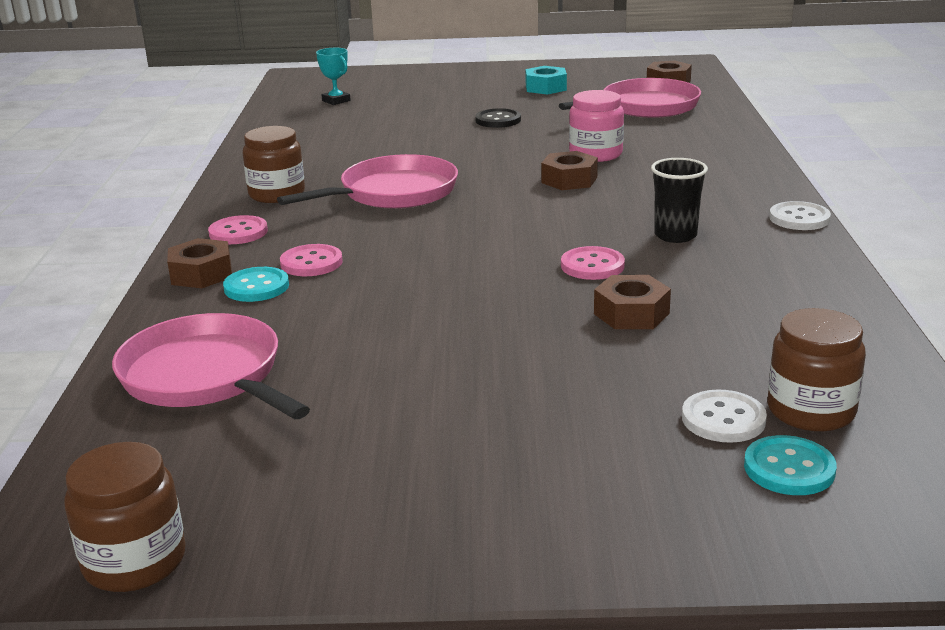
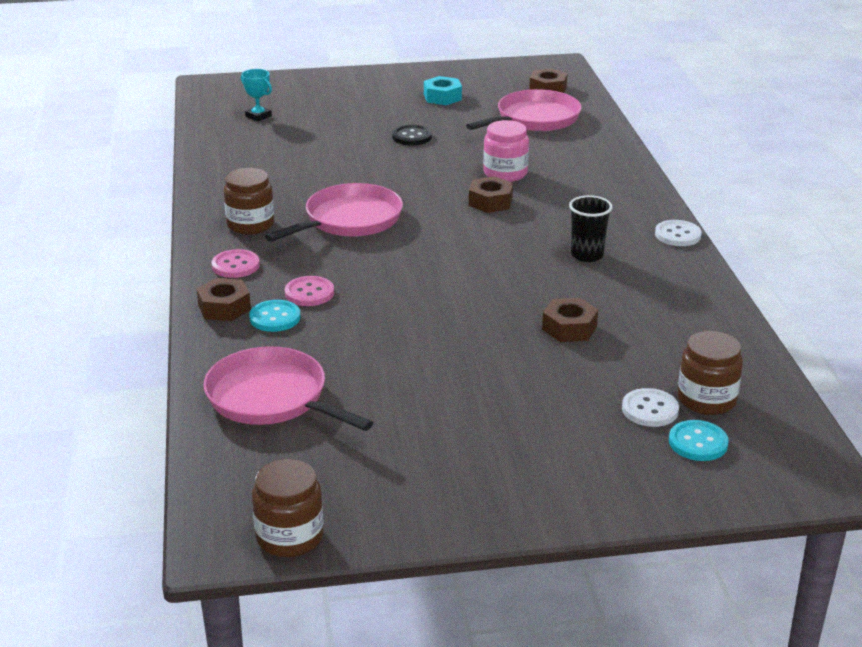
camera: 10 degrees left, 5 degrees up
(592, 266) = (530, 286): pink button -> none

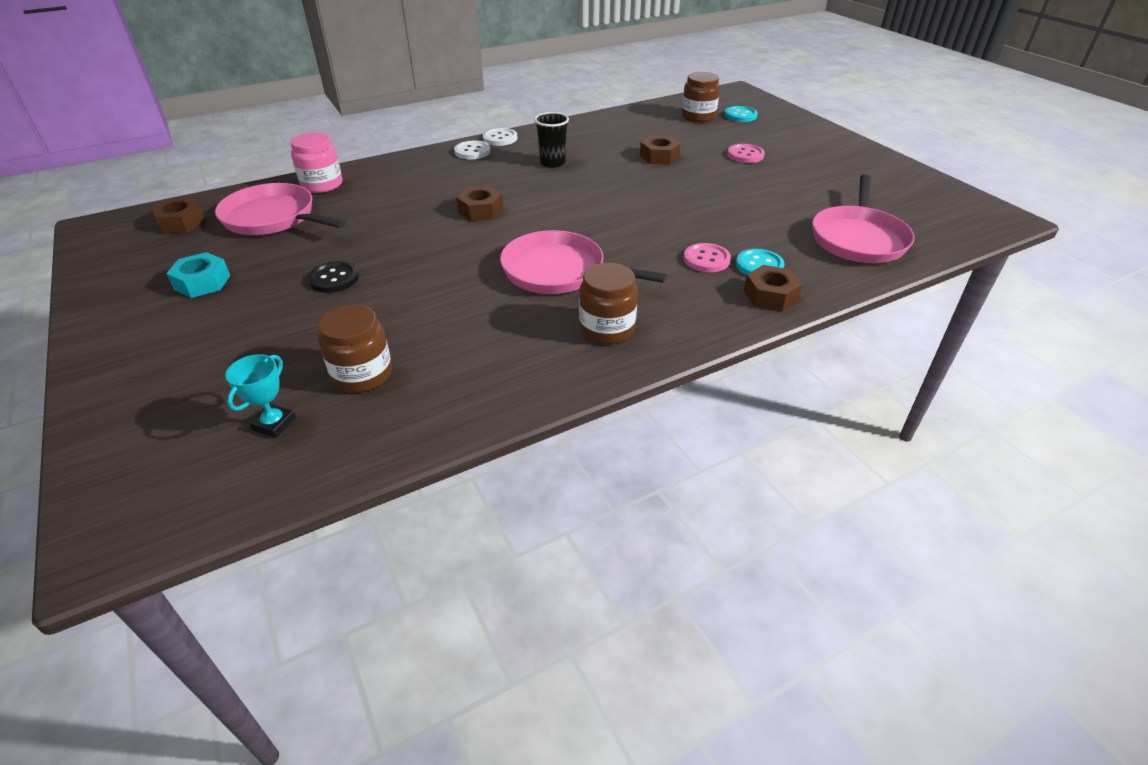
camera: 110 degrees left, 10 degrees up
(235, 265) = (695, 312): pink button -> pink button (745, 155)
(290, 537) = (966, 199): brown jar -> brown jar (362, 374)
(505, 173) = (416, 213): pink jar -> pink jar (322, 185)
(650, 409) = (724, 128): white button -> white button (472, 151)

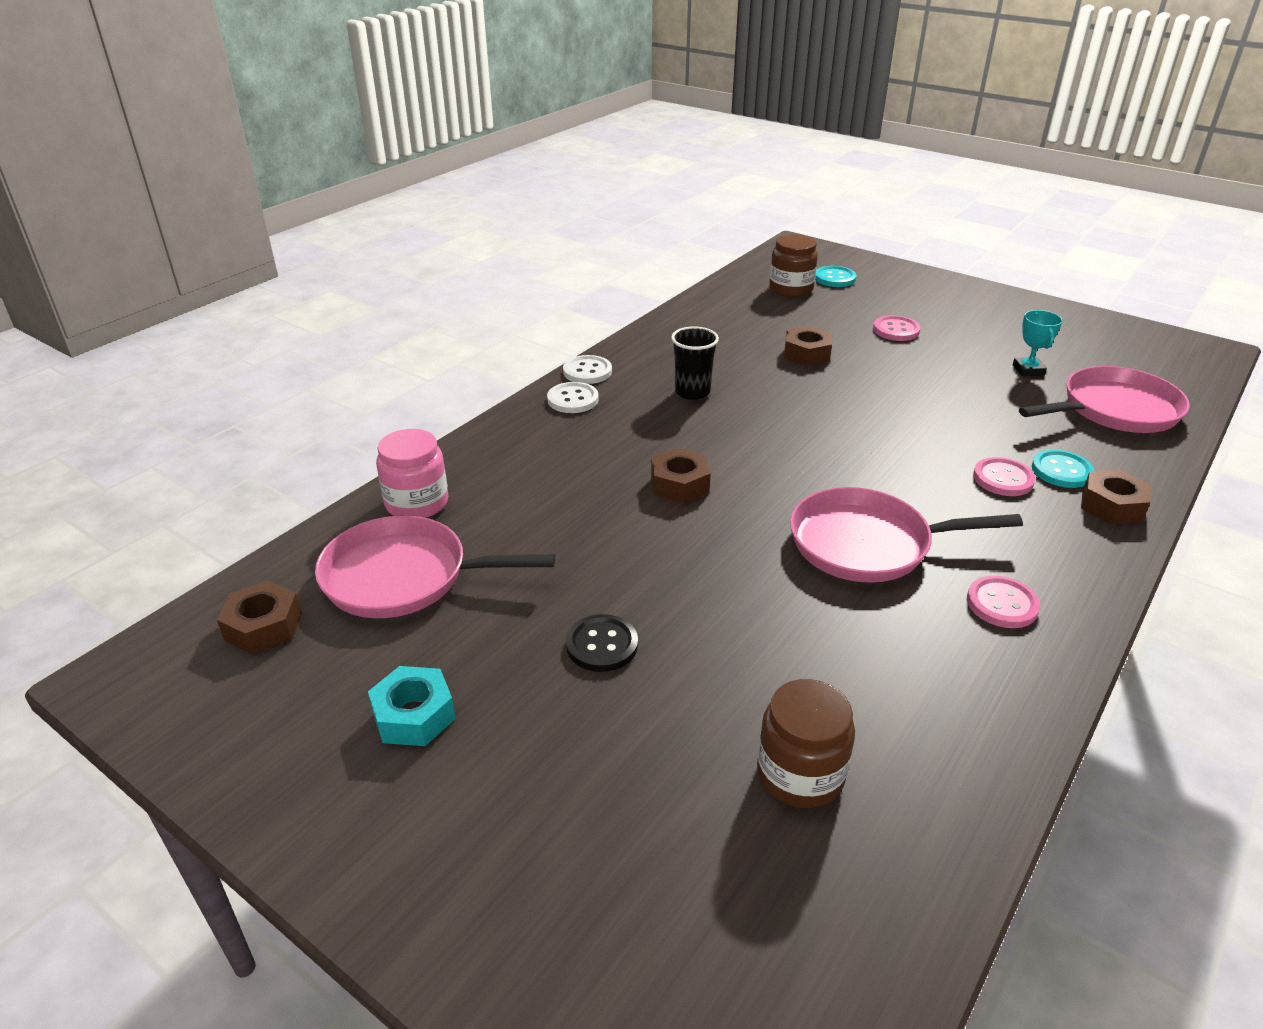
camera: 25 degrees left, 5 degrees down
(274, 424) = (771, 895): turquoise trophy -> turquoise trophy (1028, 370)
(607, 329) = (1002, 604): brown jar -> pink button
(858, 239) = (1115, 410): pink pan -> pink pan turned 105 degrees counterclockwise

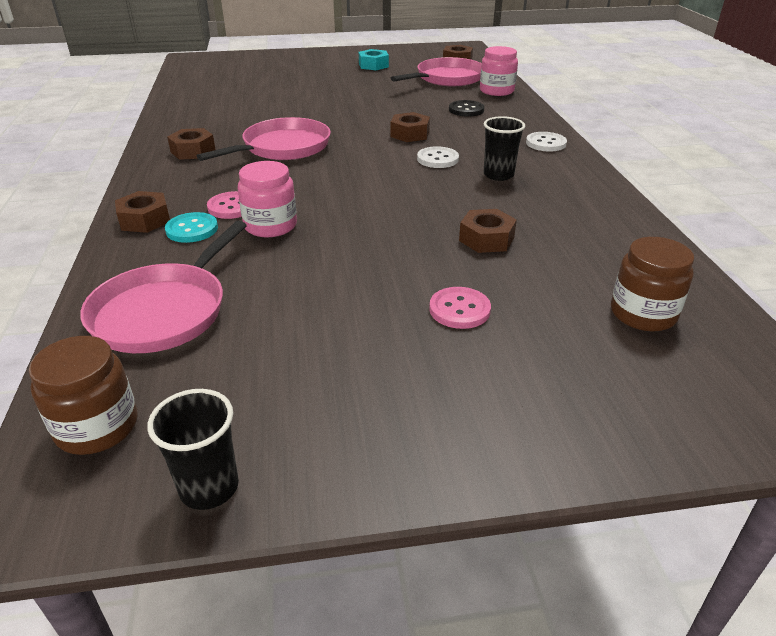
camera: 135 degrees right, 0 degrees up
(587, 371) = (579, 159): white button -> white button (437, 159)
(602, 645) = (346, 90): black button -> black button (466, 110)
(800, 774) = (237, 92): brown jar -> brown jar (97, 427)
(835, 278) = (645, 365): turquoise button -> none
(977, 440) = (270, 226): none -> pink jar
(1002, 604) = (193, 151): pink button -> brown nut
(1028, 370) = (279, 323): turquoise trophy -> none
(1113, 326) = (209, 487): none -> black cup

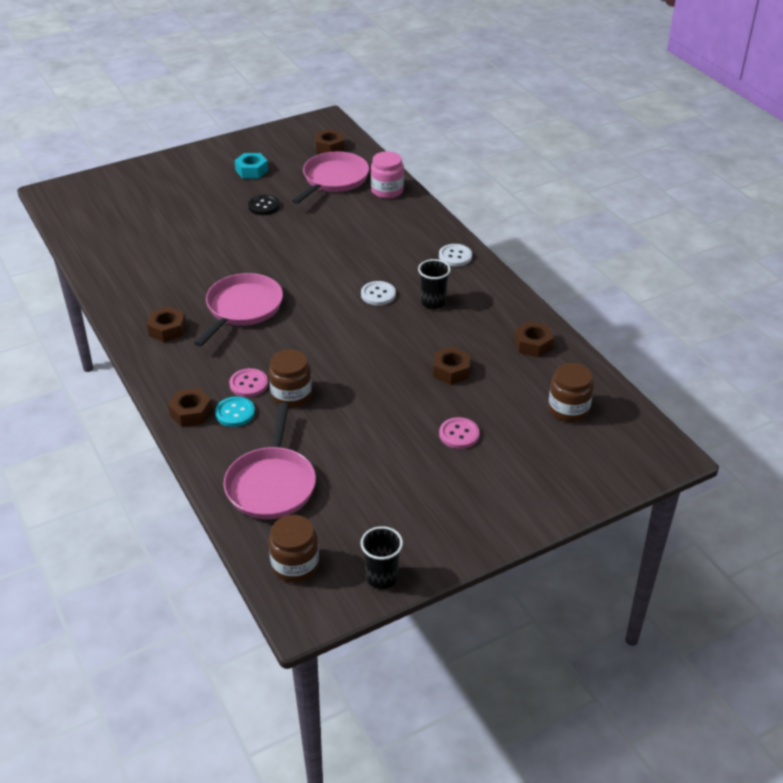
camera: 20 degrees left, 5 degrees up
(270, 226) = (291, 395): pink jar -> brown jar
(410, 134) = (340, 268): brown nut -> brown nut (533, 344)
(466, 110) = (372, 224): black button -> black button (264, 206)

